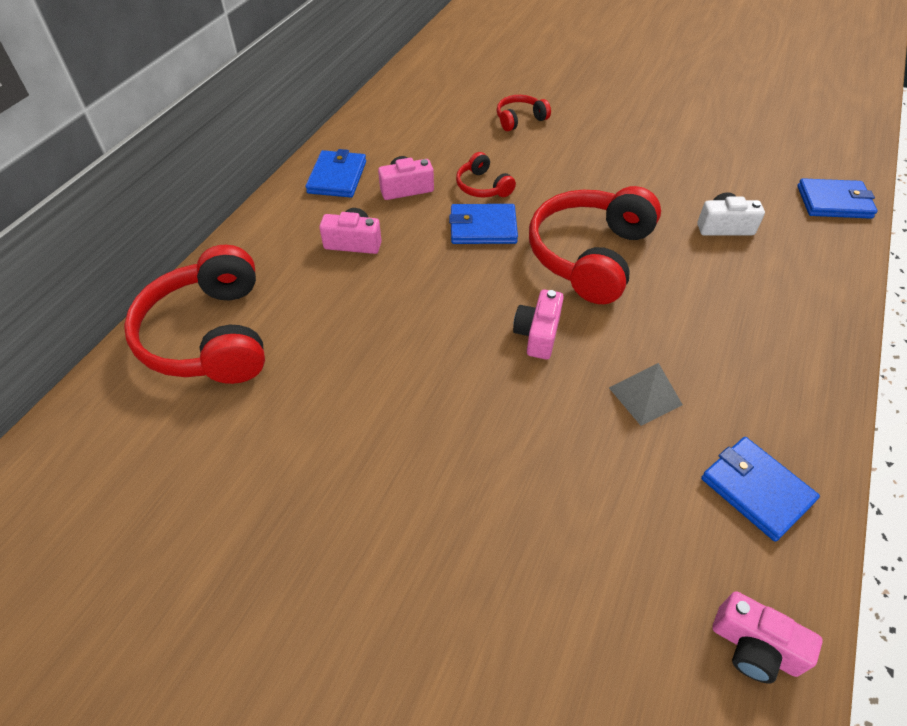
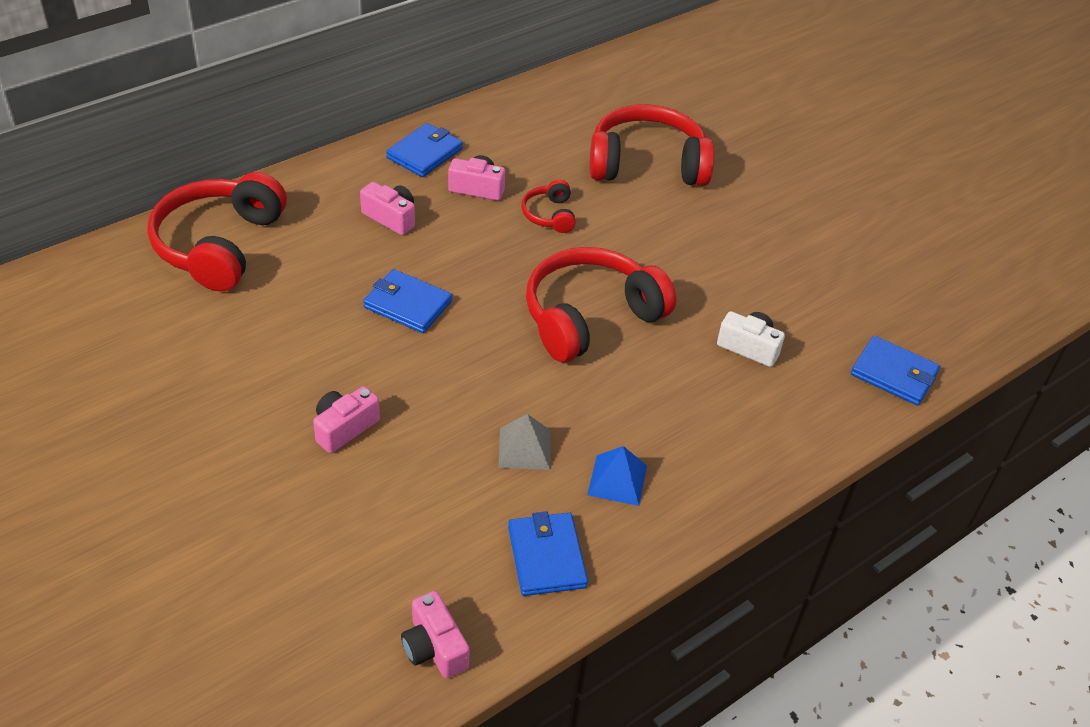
camera: 25 degrees right, 5 degrees down
(483, 227) = (515, 252): blue wallet -> blue wallet (407, 304)
(520, 119) = (647, 164): red headphones -> red headphones, size x2.13
(538, 334) = (480, 360): pink camera -> pink camera (344, 428)
(741, 385) = (617, 480): none -> blue pyramid

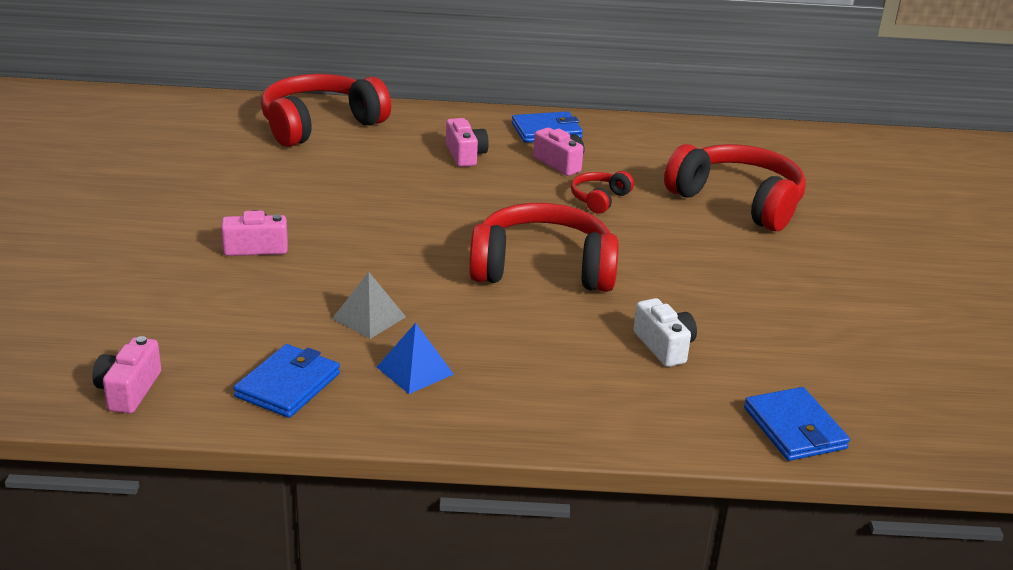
camera: 40 degrees right, 15 degrees down
(407, 304) = (404, 204): blue wallet -> none

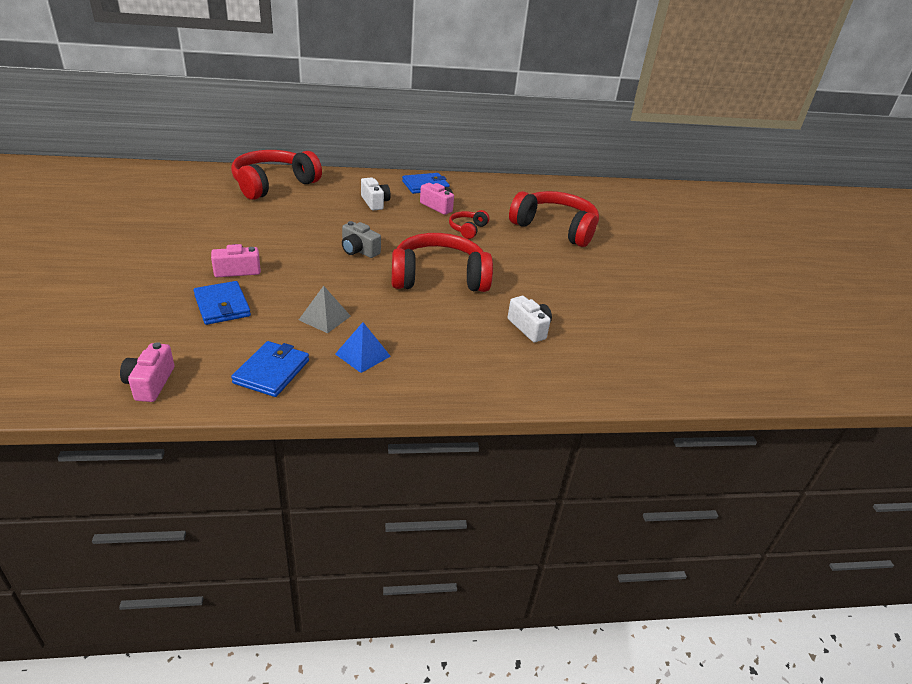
camera: 10 degrees left, 5 degrees up
(431, 225) = (359, 250): none -> grey camera
(465, 155) = (375, 202): pink camera -> white camera
(794, 428) = (626, 381): blue wallet -> blue wallet (222, 306)

